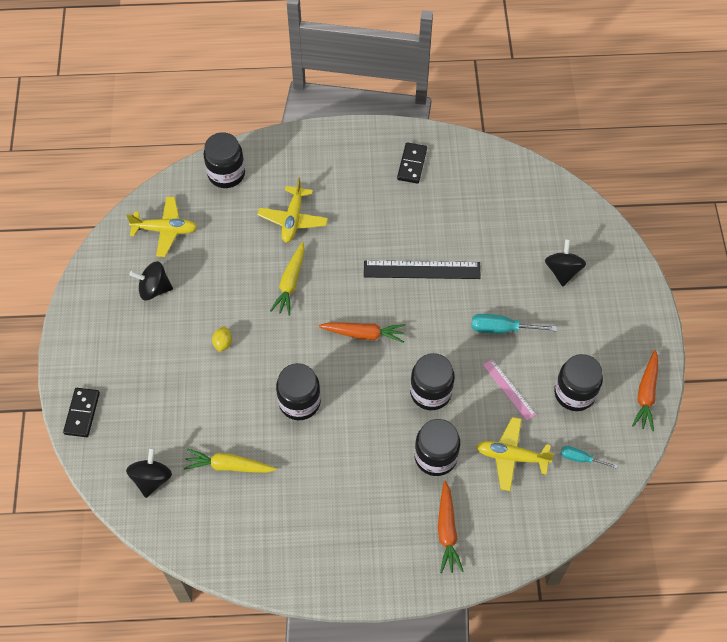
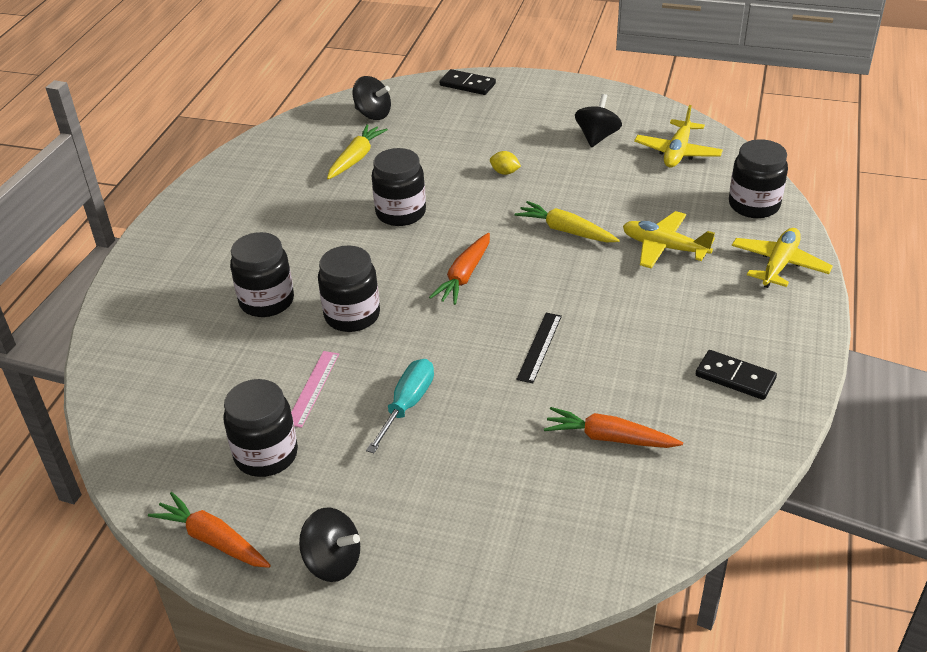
camera: 110 degrees right, 20 degrees down
(422, 270) = (539, 347): black ruler -> black ruler, size x0.60
(447, 531) = (174, 291): orange carrot -> orange carrot (609, 438)
(509, 389) = (313, 388): pink ruler -> pink ruler turned 60 degrees counterclockwise
(511, 456) = (221, 366): yellow plane -> yellow plane (779, 265)
(562, 271) = (473, 504): black spinning top -> black spinning top (333, 562)
(580, 458) = (172, 432): turquoise screwdriver -> none

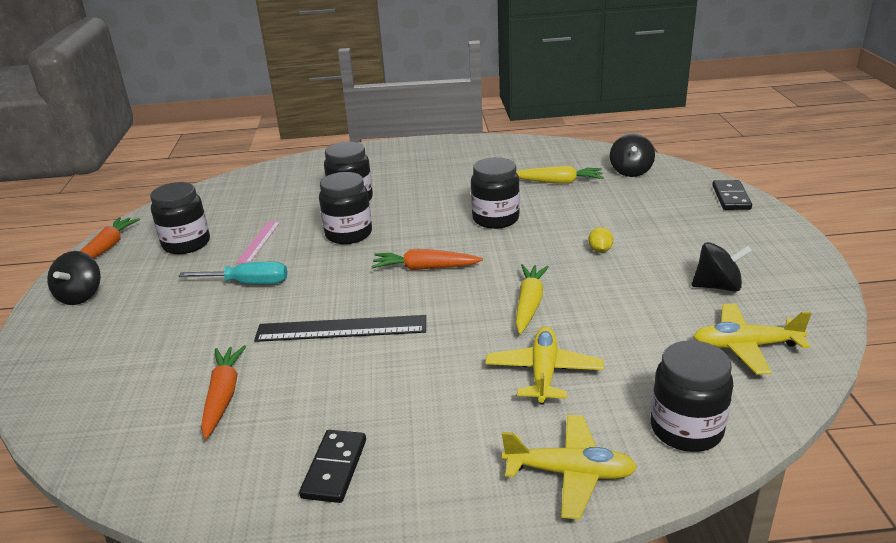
camera: 70 degrees right, 10 degrees down
(313, 388) = (259, 241): pink ruler -> pink ruler turned 75 degrees counterclockwise
(539, 347) = (341, 329): black ruler -> black ruler, size x1.67

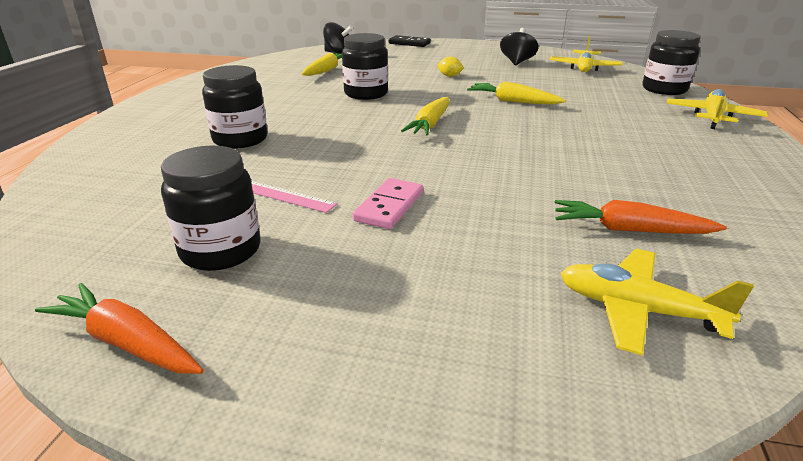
camera: 75 degrees left, 0 degrees up
(81, 296) = (302, 367): black spinning top -> none
(249, 283) = (389, 206): turquoise screwdriver -> pink domino
(334, 468) = (732, 183): black domino -> none
(341, 329) = (519, 165): black ruler -> none
(348, 234) = (325, 147): black jar -> none
(425, 268) = (430, 124): orange carrot -> yellow carrot
(544, 373) = (604, 109): yellow plane -> yellow plane (637, 310)

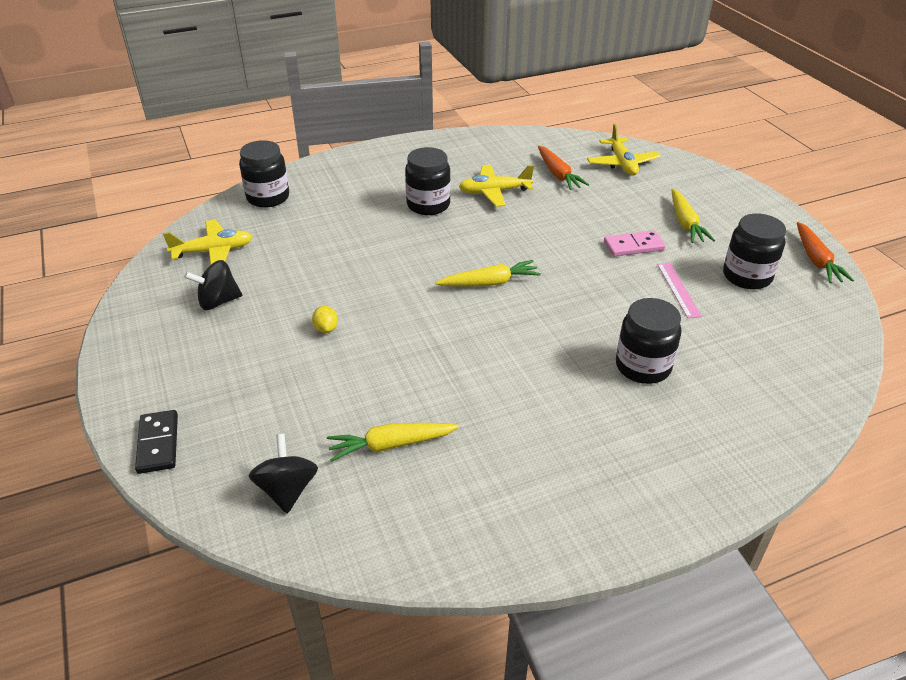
camera: 125 degrees left, 10 degrees up
(366, 94) = (449, 358): black jar -> black jar (428, 205)
(512, 101) = (382, 261): yellow carrot -> yellow carrot (685, 223)
(712, 117) = (334, 170): yellow plane -> yellow plane (494, 192)

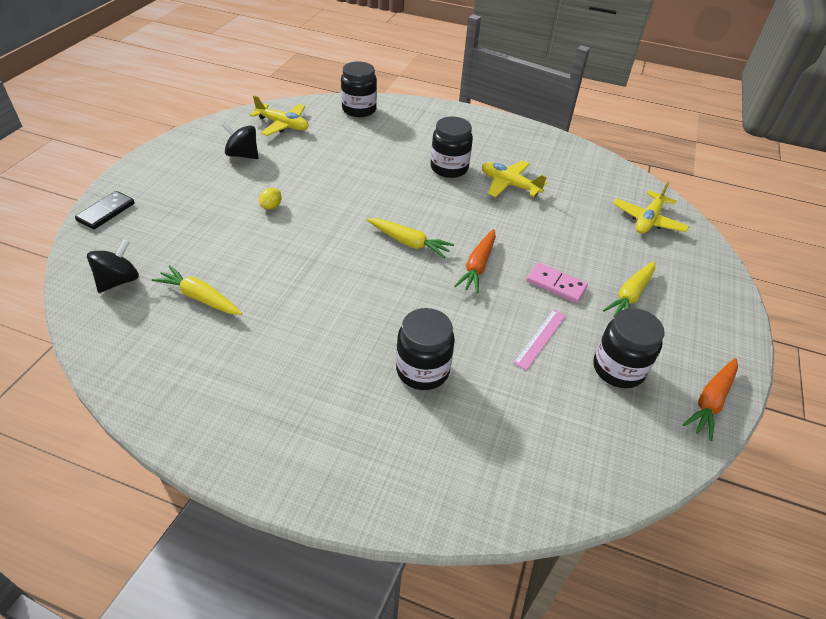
camera: 40 degrees right, 5 degrees up
(558, 174) = (579, 199): orange carrot -> orange carrot (477, 266)

